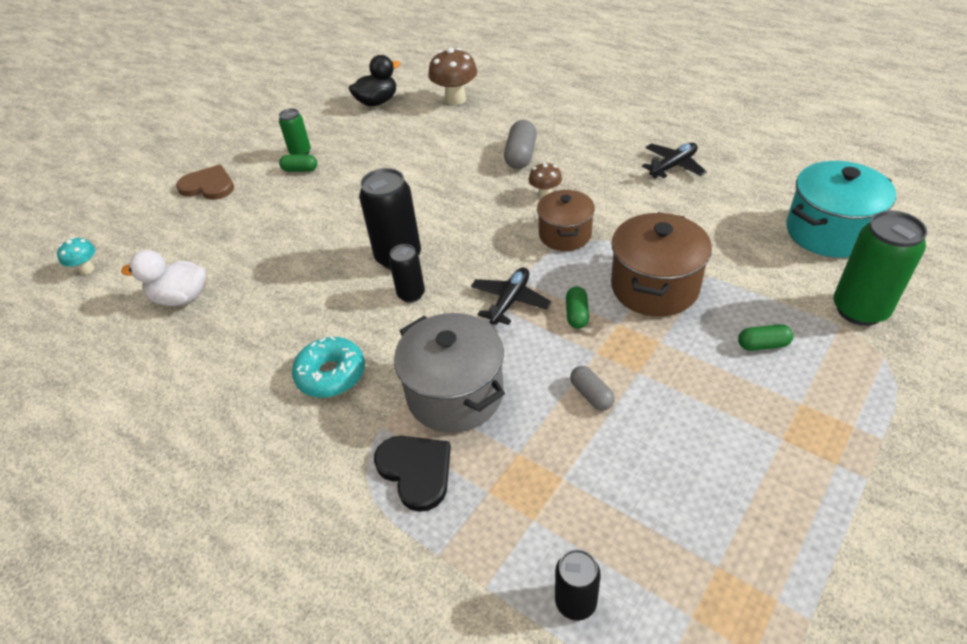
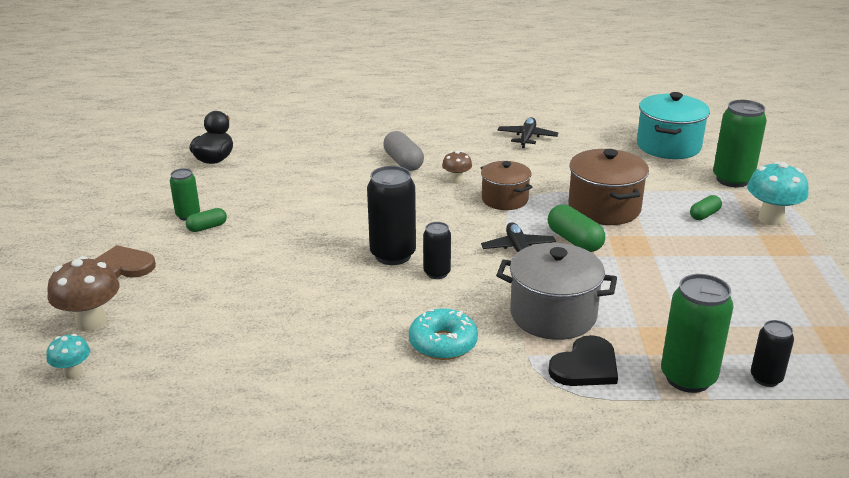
camera: 40 degrees left, 15 degrees down
(181, 298) = (222, 352): white duck -> none
(416, 471) = (585, 366): black heart -> black heart turned 120 degrees clockwise
(455, 99) = (291, 140): brown mushroom -> brown mushroom (91, 322)
(494, 547) = (688, 378): none -> green can
(577, 314) = (574, 240): green capsule -> green capsule, size x1.65
(591, 395) = (641, 278): grey capsule -> none
(845, 388) = (771, 219): none -> turquoise mushroom

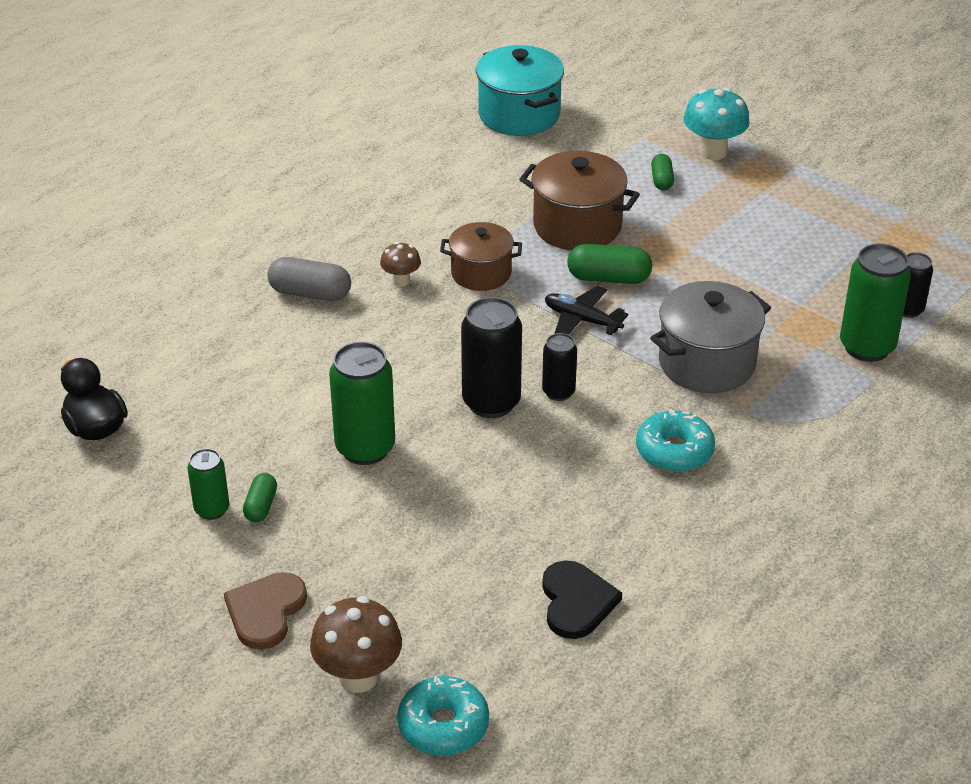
camera: 50 degrees left, 10 degrees up
(73, 373) = (443, 725): turquoise mushroom -> turquoise donut
(527, 138) = (377, 184): black plane -> none
(585, 366) = (795, 390): black heart -> black heart (576, 602)
(732, 179) = (626, 124): green can -> green can (365, 448)

